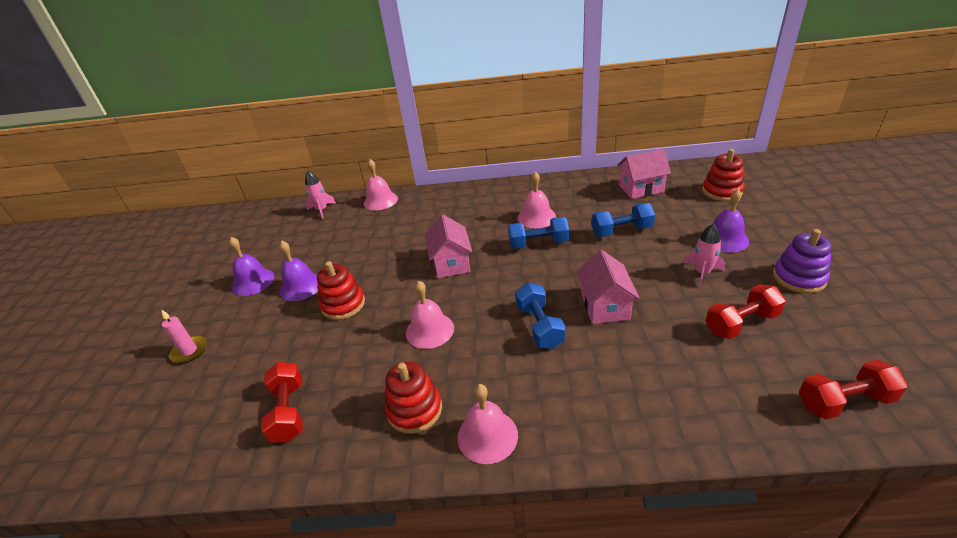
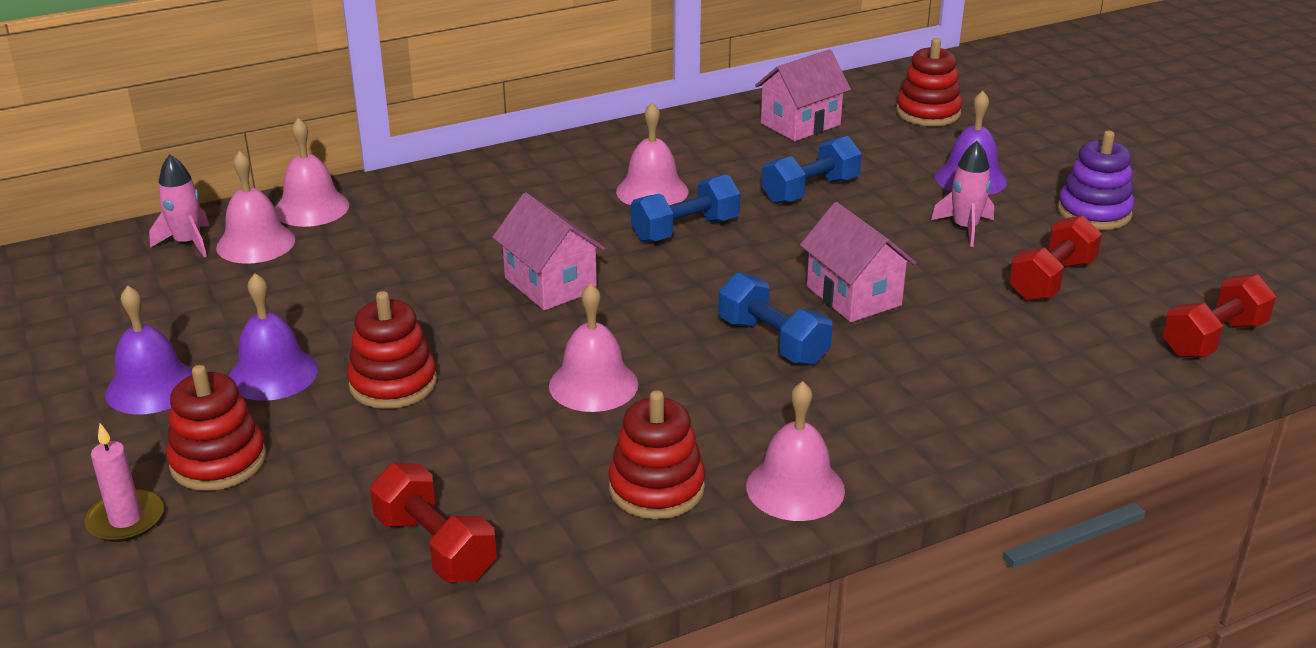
camera: 30 degrees left, 5 degrees down
(245, 329) = (218, 461): none -> red stacking toy
(346, 215) = (255, 243): none -> pink bell

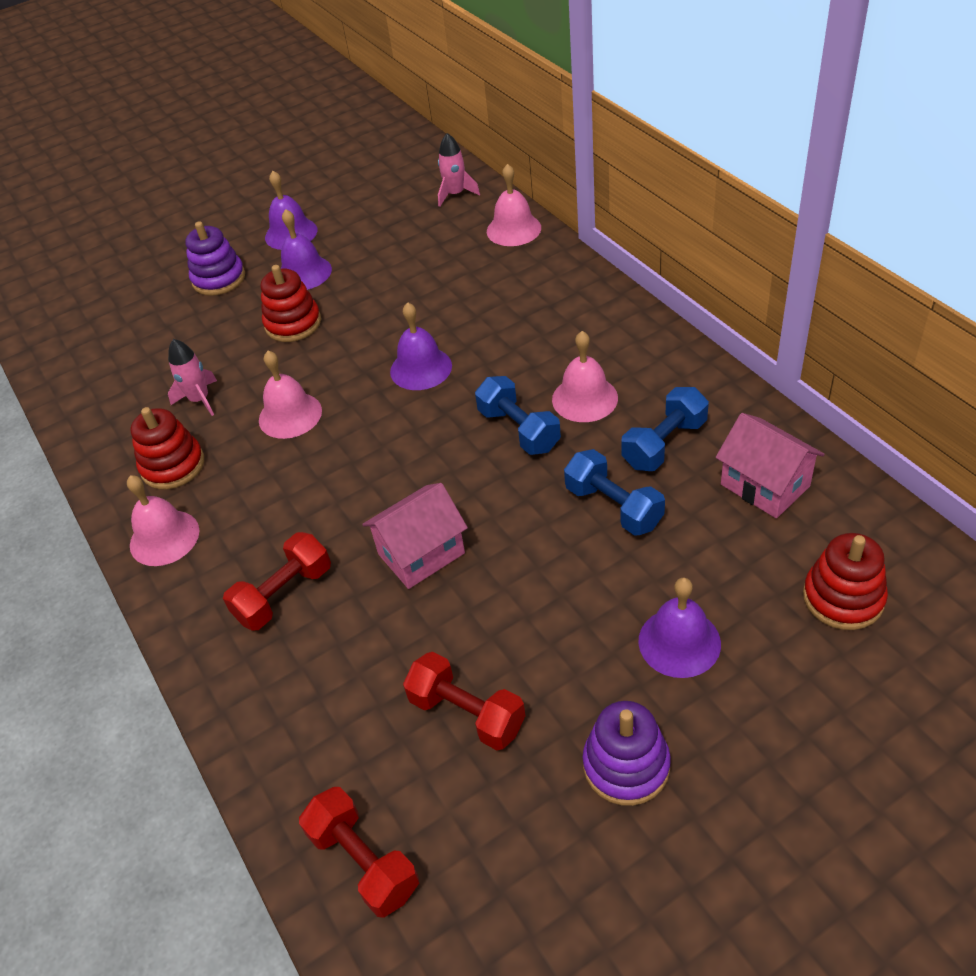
camera: 90 degrees right, 15 degrees up
(126, 520) = (172, 264): pink candle -> none
(218, 461) = (219, 279): red stacking toy -> purple stacking toy
(255, 243) = (459, 220): pink bell -> none
(435, 547) = (132, 380): red dumbbell -> red dumbbell (284, 594)
(550, 284) = (421, 368): pink house -> purple bell
(773, 341) = (347, 506): blue dumbbell -> blue dumbbell (664, 444)
(965, 228) = (563, 637): pink rocket -> pink rocket (200, 400)

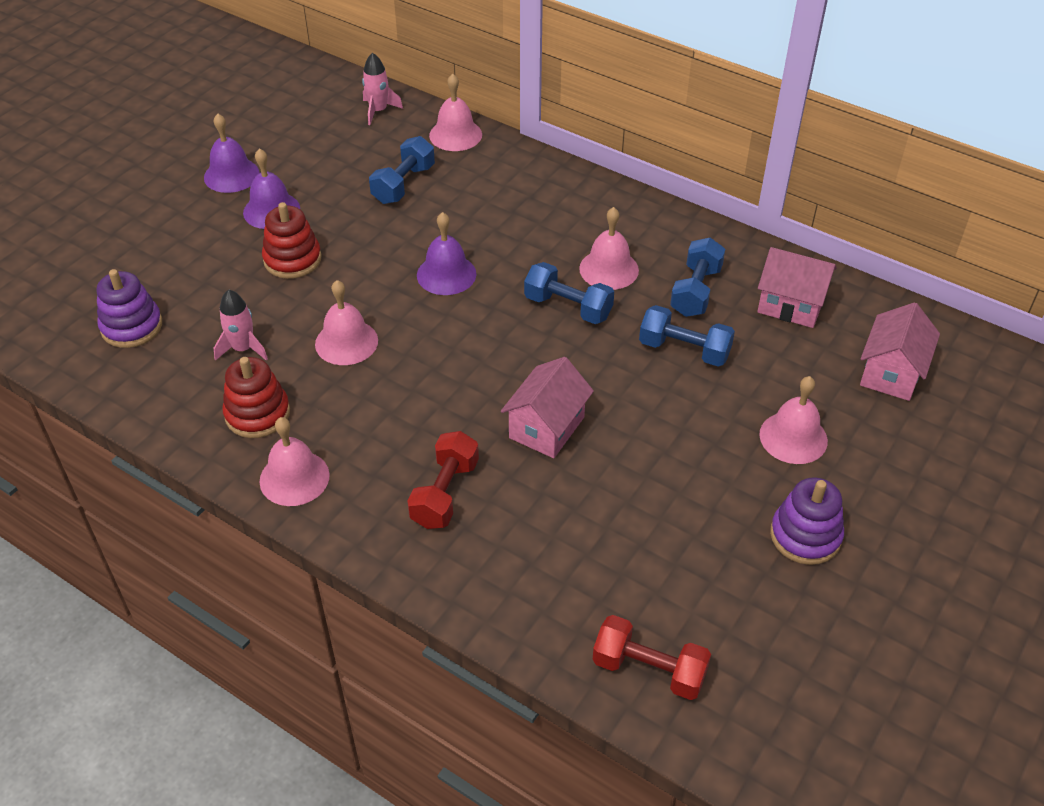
camera: 30 degrees left, 0 degrees up
(219, 279) = (182, 232): purple stacking toy -> purple stacking toy (131, 326)
(435, 270) = (403, 184): none -> blue dumbbell
(467, 713) = (662, 537): red dumbbell -> none
(679, 642) = (793, 437): purple bell -> pink bell
(843, 598) = (891, 373): red stacking toy -> pink house

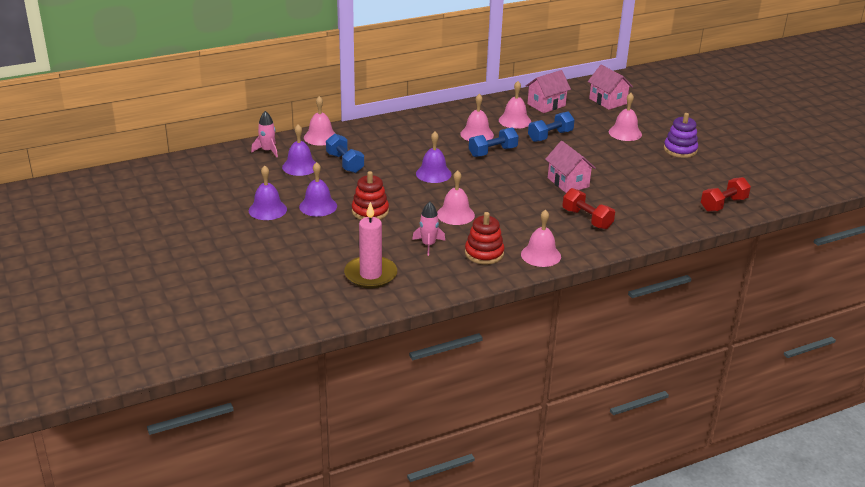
camera: 60 degrees left, 15 degrees down
(131, 326) = (370, 275): purple stacking toy -> pink candle
(361, 152) = (300, 166): none -> purple bell
(696, 291) = (514, 121): blue dumbbell -> pink bell

